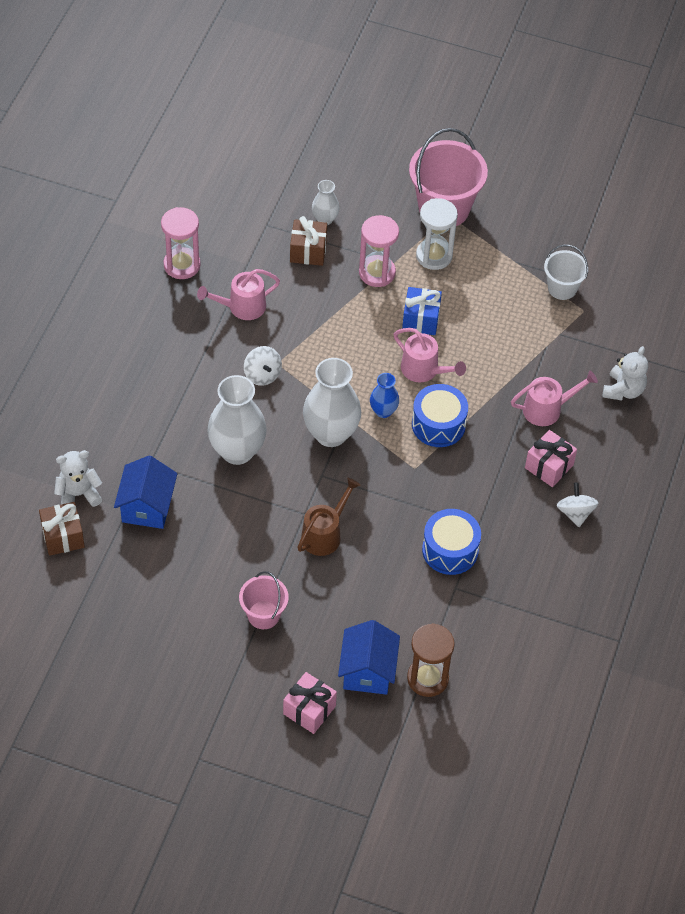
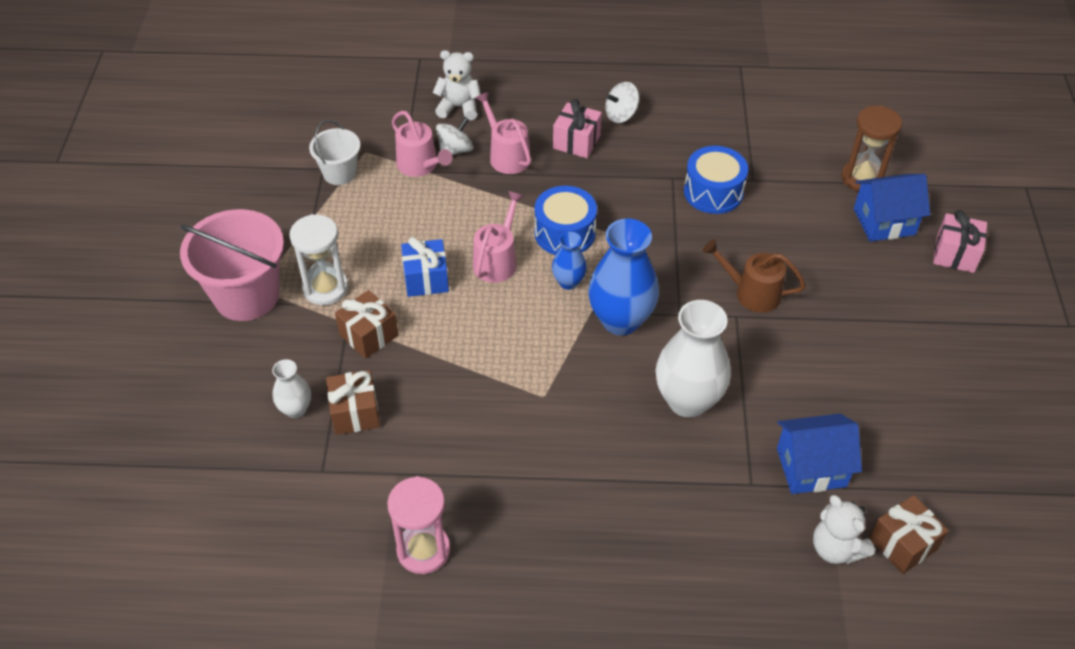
camera: 105 degrees left, 5 degrees down
(242, 307) = (471, 459): pink watering can -> pink watering can (420, 166)
(262, 375) = (567, 407): white spinning top -> white spinning top (455, 150)
(263, 615) = (878, 318): pink bucket -> none
(331, 433) = (620, 320): white vase -> blue vase
(377, 273) = (369, 335): pink hourglass -> brown gift

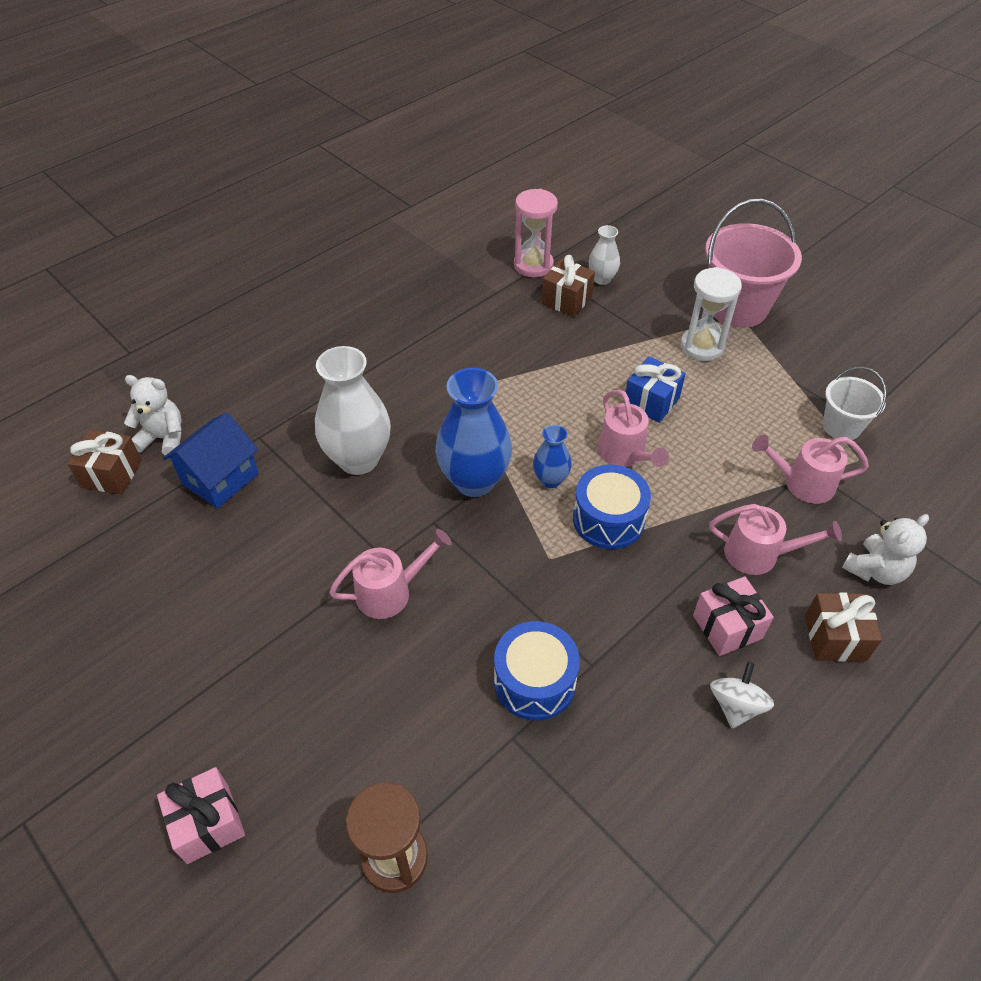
camera: 135 degrees right, 0 degrees up
(369, 335) = (628, 342): brown gift -> brown gift (835, 638)
(423, 550) = (432, 272): pink hourglass -> pink hourglass (533, 265)
(455, 150) = (804, 522): white spinning top -> none
(751, 293) = (390, 592): brown watering can -> pink watering can
(884, 222) = (321, 803): blue house -> none

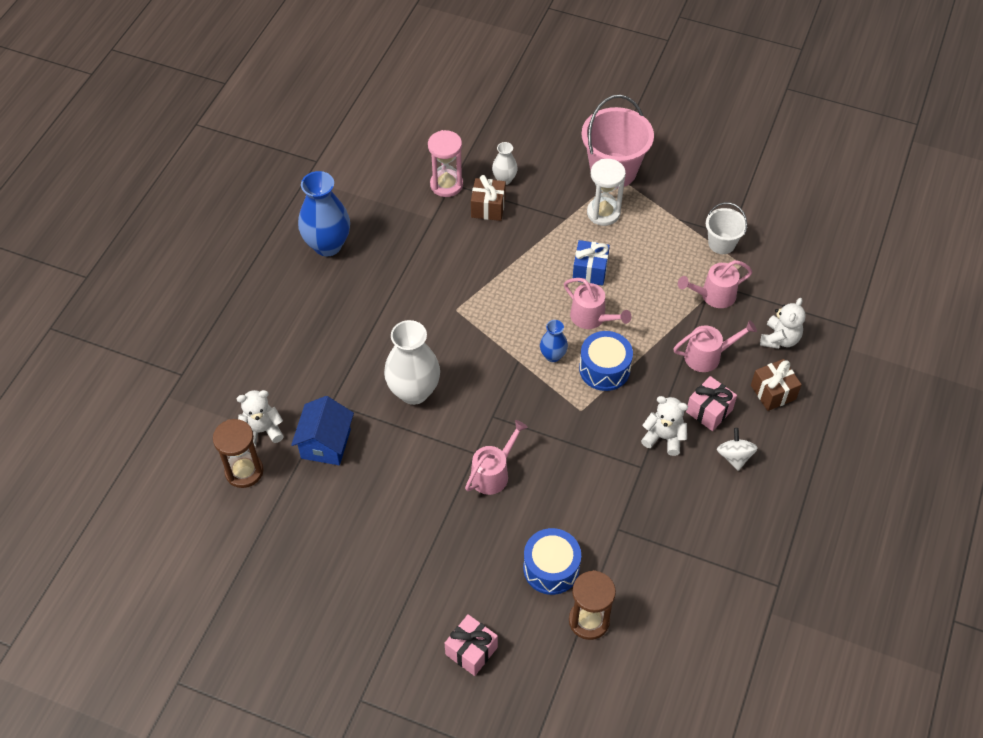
camera: 25 degrees left, 5 degrees up
(112, 474) = (244, 471): brown gift -> brown hourglass
(474, 481) = (502, 376): blue vase -> blue vase (327, 245)
(534, 681) = (613, 491): blue drum -> blue drum (551, 568)
(644, 637) = (664, 437): none -> white teddy bear

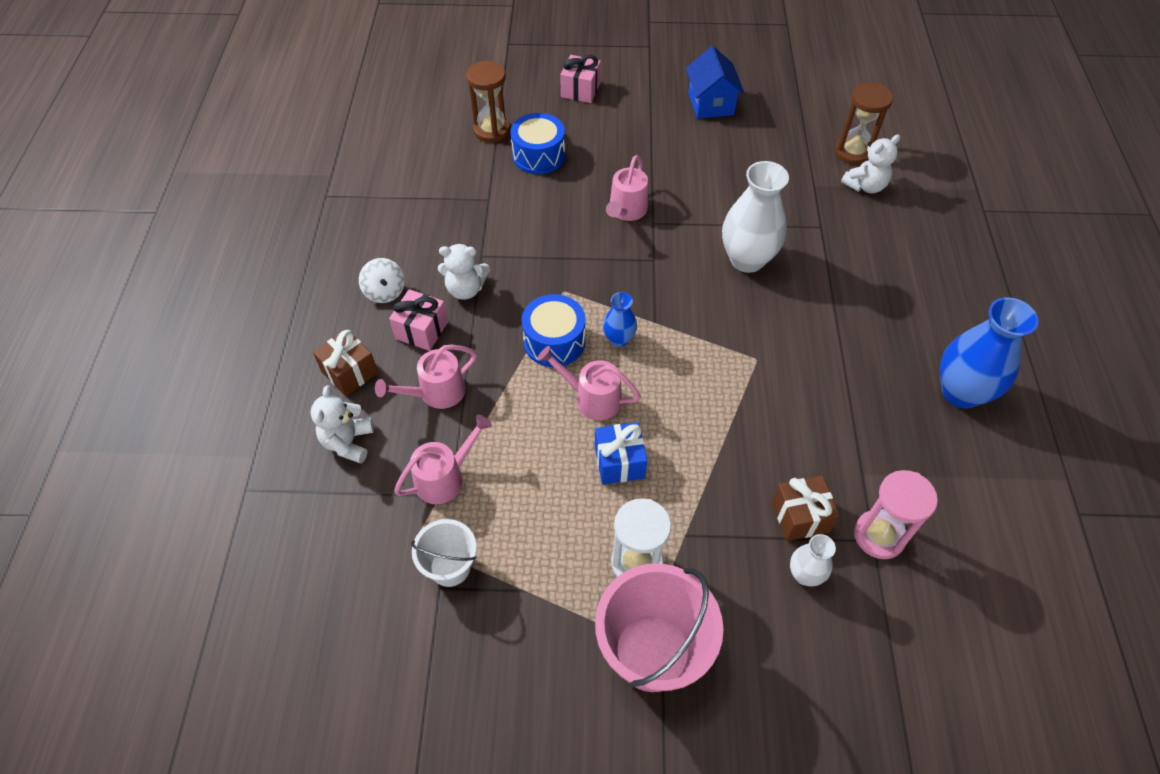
camera: 160 degrees right, 0 degrees up
(326, 444) = (798, 192): blue house -> blue house (711, 104)

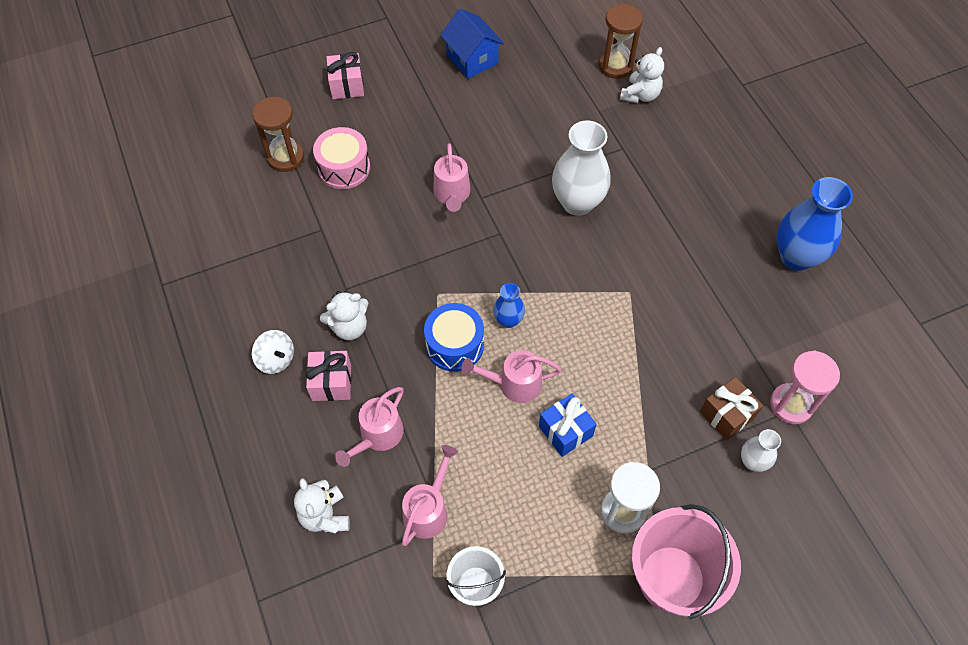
camera: 25 degrees left, 5 degrees up
(350, 372) = (288, 450): brown gift -> none
(538, 156) = (344, 168): blue drum -> pink drum

